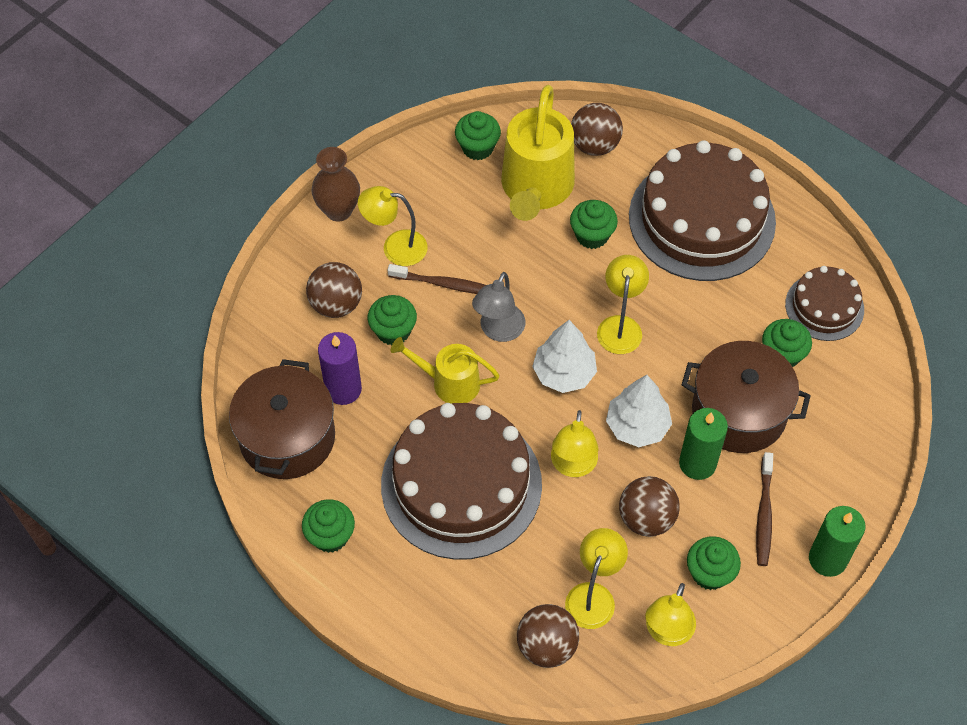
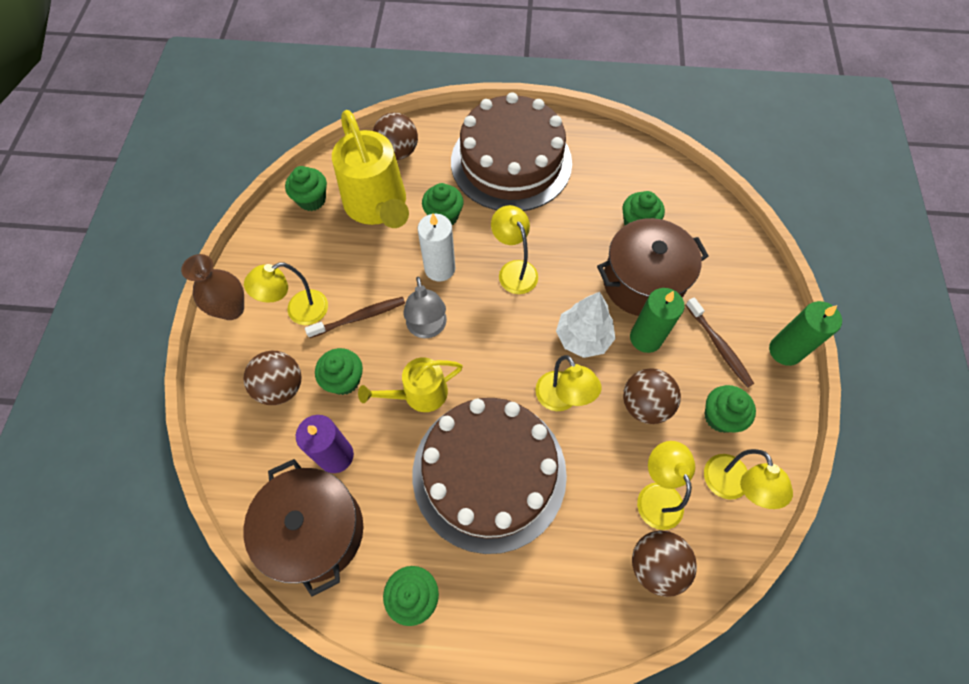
camera: 35 degrees left, 5 degrees up
(550, 283) = (440, 268): none -> white candle
(564, 373) = (500, 331): white tree -> none
(824, 307) = (637, 175): brown cake -> none

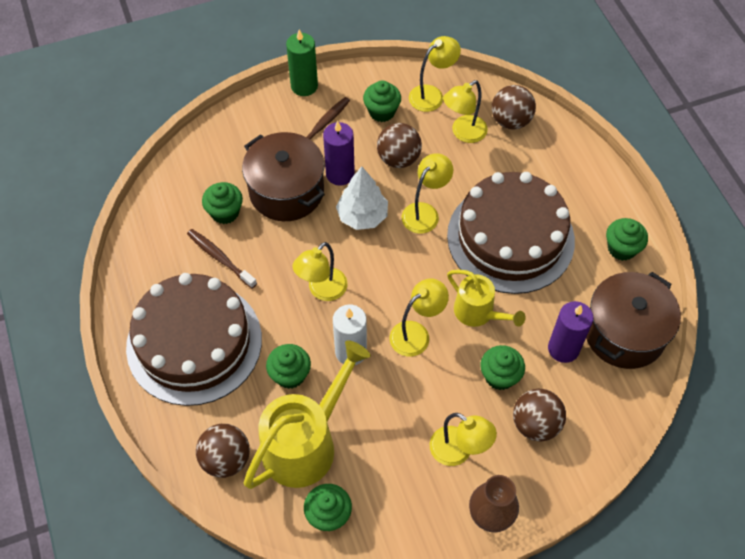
camera: 115 degrees left, 5 degrees down
(359, 317) = (436, 395): brown toothbrush -> brown toothbrush (220, 258)
(428, 328) = (416, 333): grey lamp -> yellow lamp
(645, 338) = (340, 174): green candle -> purple candle

